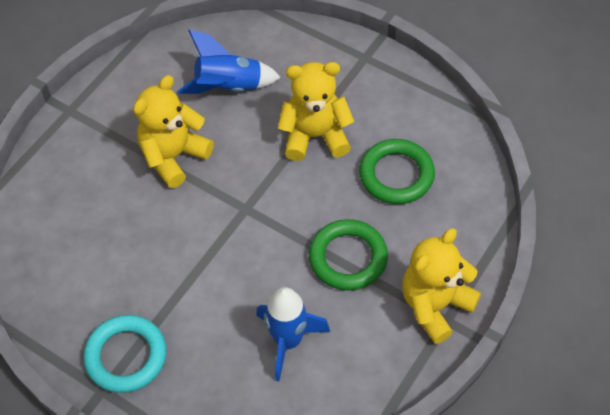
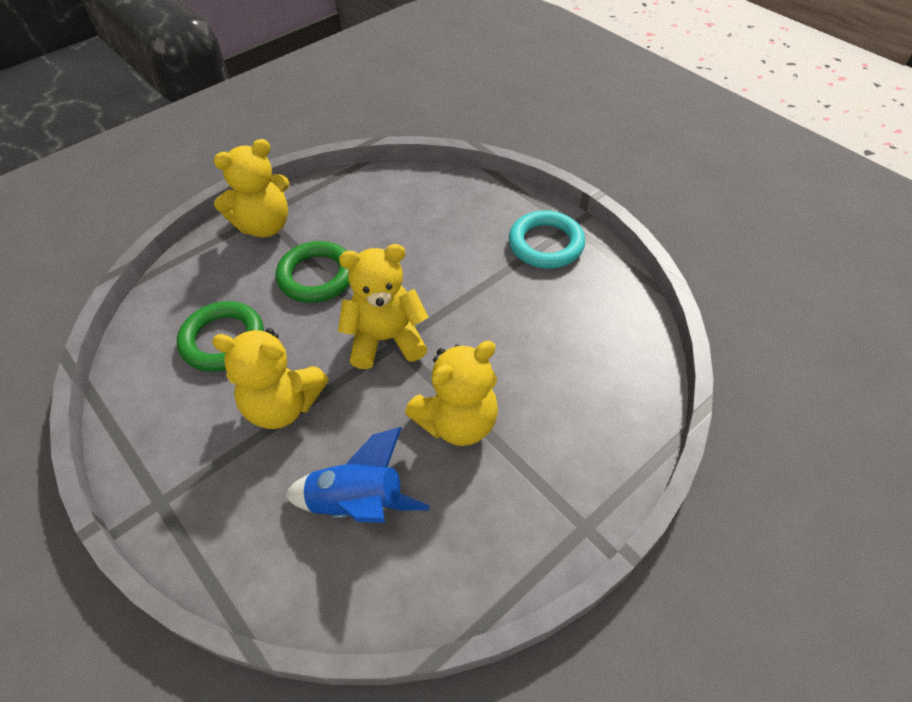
camera: 165 degrees left, 5 degrees down
(255, 210) = (386, 339): none -> yellow teddy bear
(288, 341) = (401, 227): blue rocket -> none

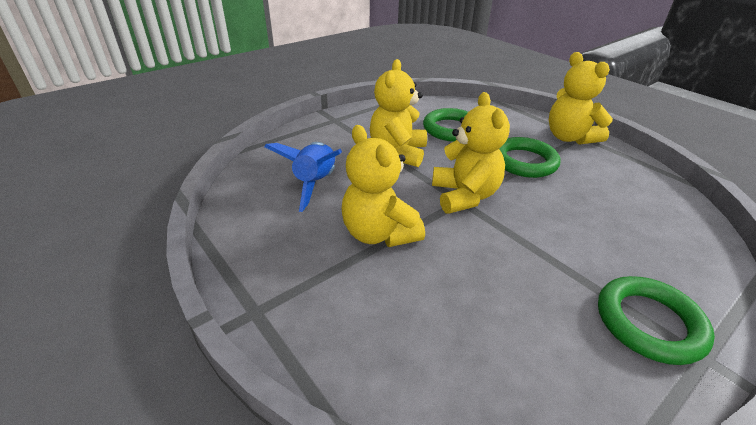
camera: 90 degrees right, 15 degrees down
(546, 244) = (649, 323): turquoise ring -> green ring

